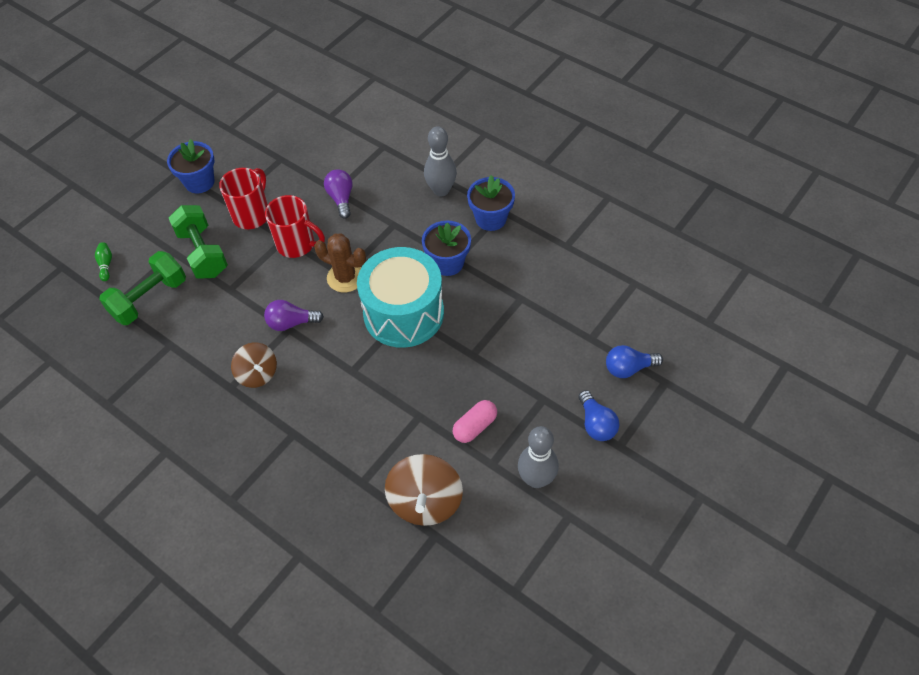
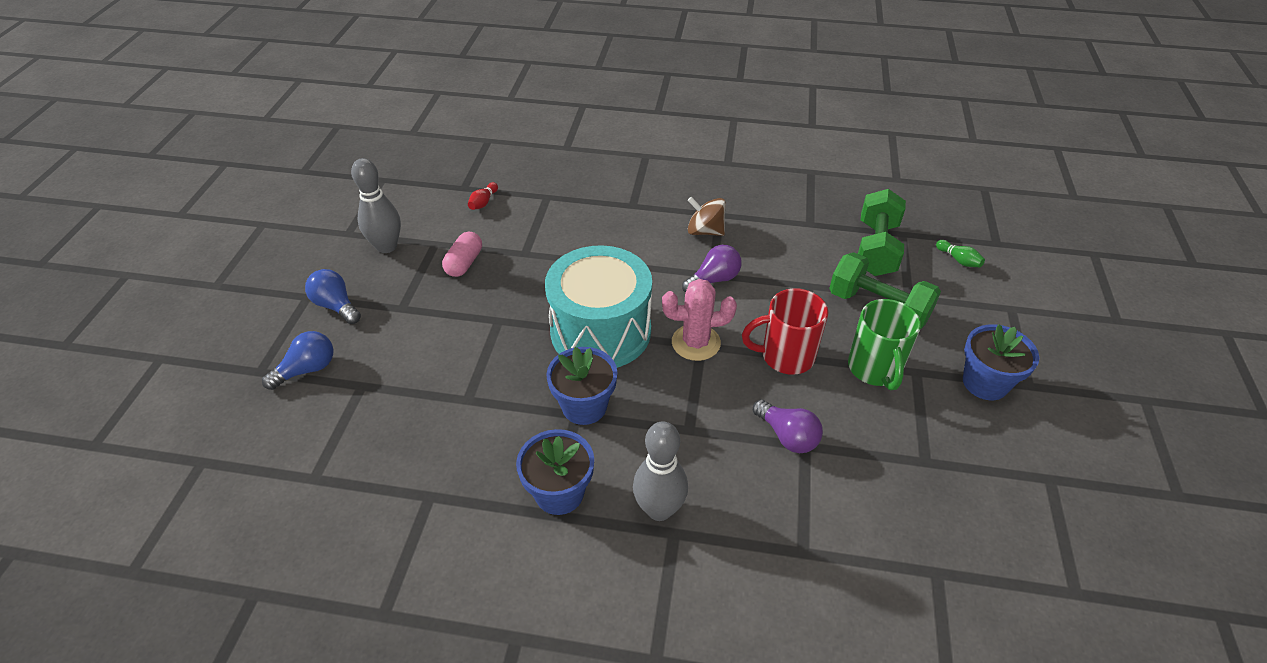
camera: 150 degrees right, 10 degrees down
(252, 214) = (875, 369): red mug -> green mug
(345, 277) = (696, 343): brown cactus -> pink cactus
(425, 502) = (483, 202): brown spinning top -> red bowling pin

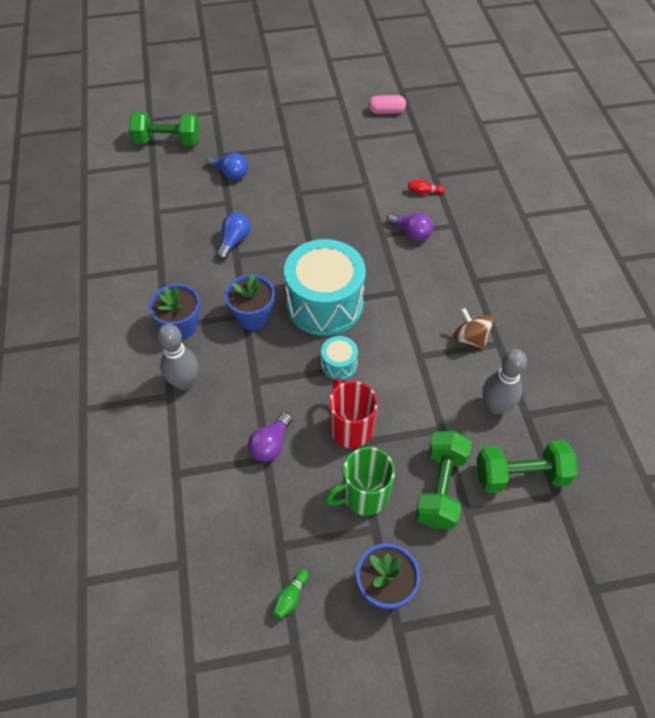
camera: 70 degrees right, 10 degrees up
(169, 431) = (167, 141): none -> green dumbbell
(336, 306) = (285, 162): blue light bulb -> blue light bulb (234, 241)
(387, 246) = (350, 162): grey bowling pin -> grey bowling pin (495, 406)
(464, 263) = (355, 207): pink capsule -> pink capsule (386, 111)
(696, 343) = (339, 364): pink cactus -> turquoise drum
(705, 231) = (470, 338): brown spinning top -> brown spinning top turned 45 degrees counterclockwise
(713, 280) = (413, 359): purple light bulb -> purple light bulb (411, 233)
(958, 260) = (544, 552): green bowling pin -> green bowling pin (290, 597)

